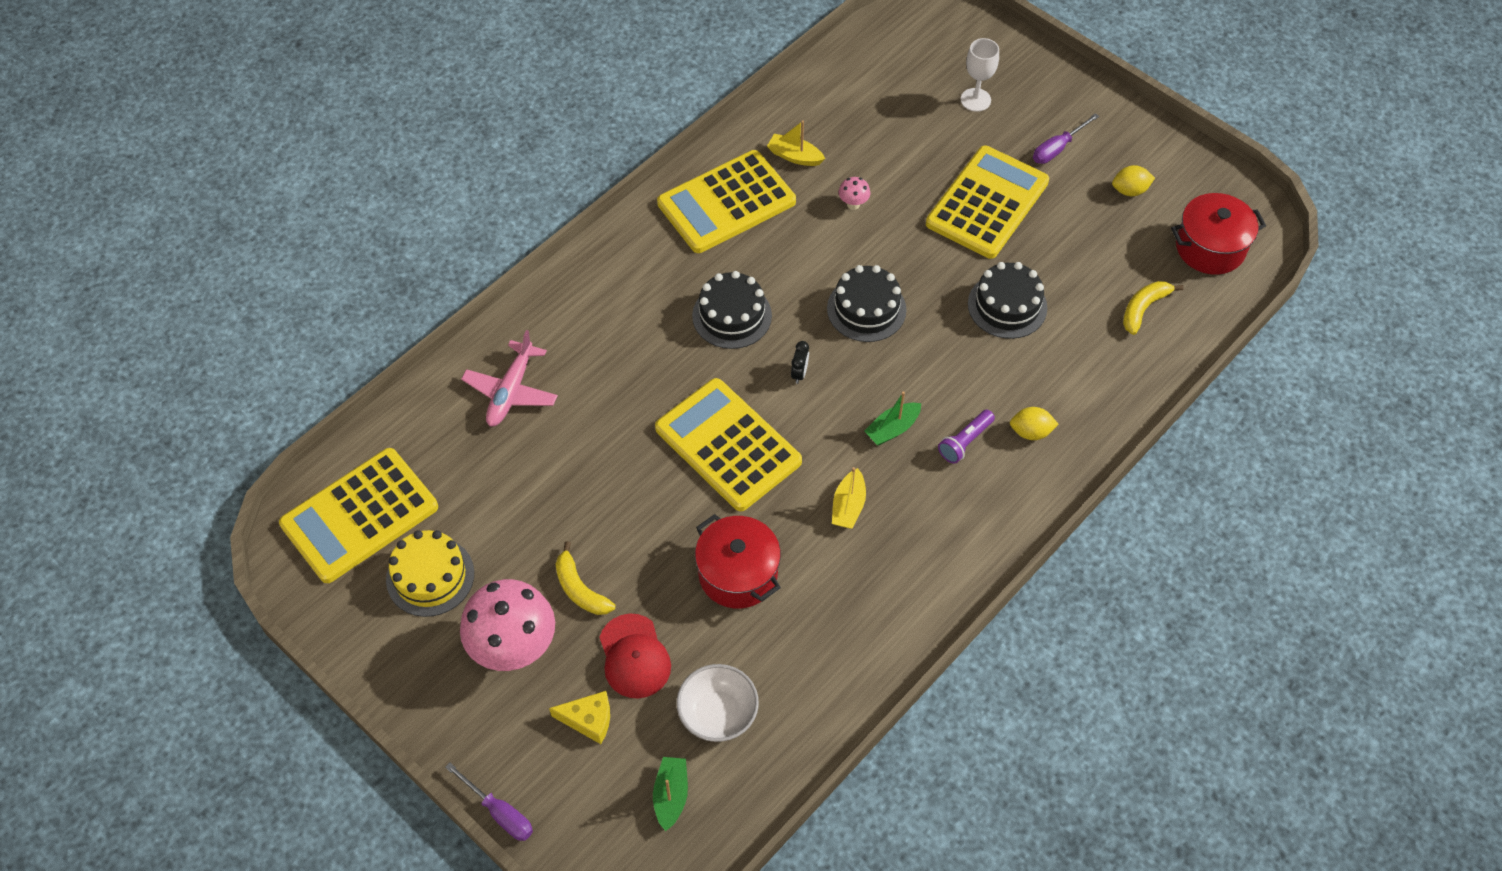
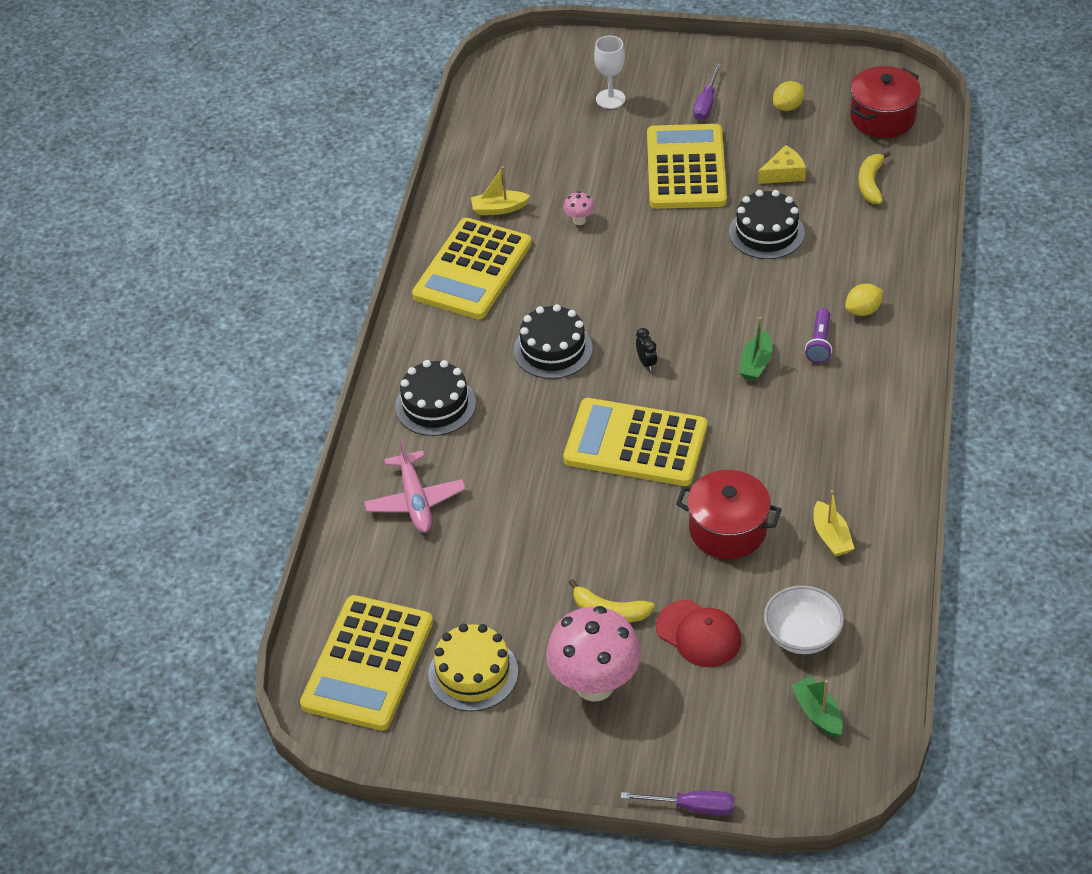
camera: 30 degrees left, 10 degrees down
(588, 720) = (703, 699): yellow cheese -> yellow cheese (784, 173)
(848, 506) = (770, 435): yellow boat -> yellow boat (831, 536)
(866, 309) = (658, 290): black cake -> black cake (435, 405)

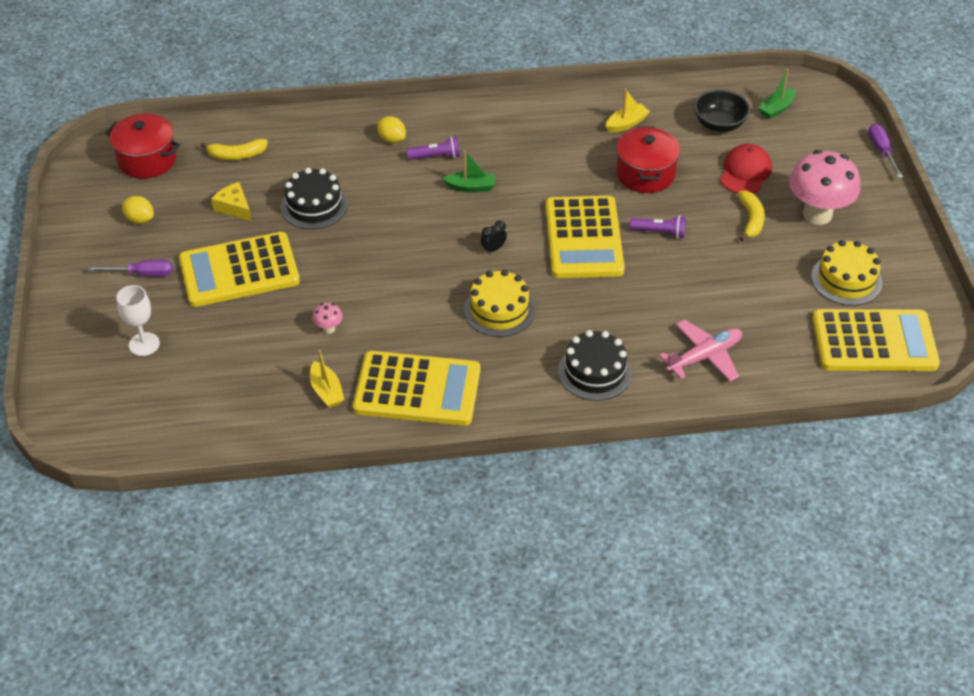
camera: 110 degrees left, 0 degrees up
(553, 349) = (499, 310): black cake -> yellow cake
(619, 515) = (659, 232): none -> purple flashlight
(802, 635) = (719, 124): white bowl -> black bowl

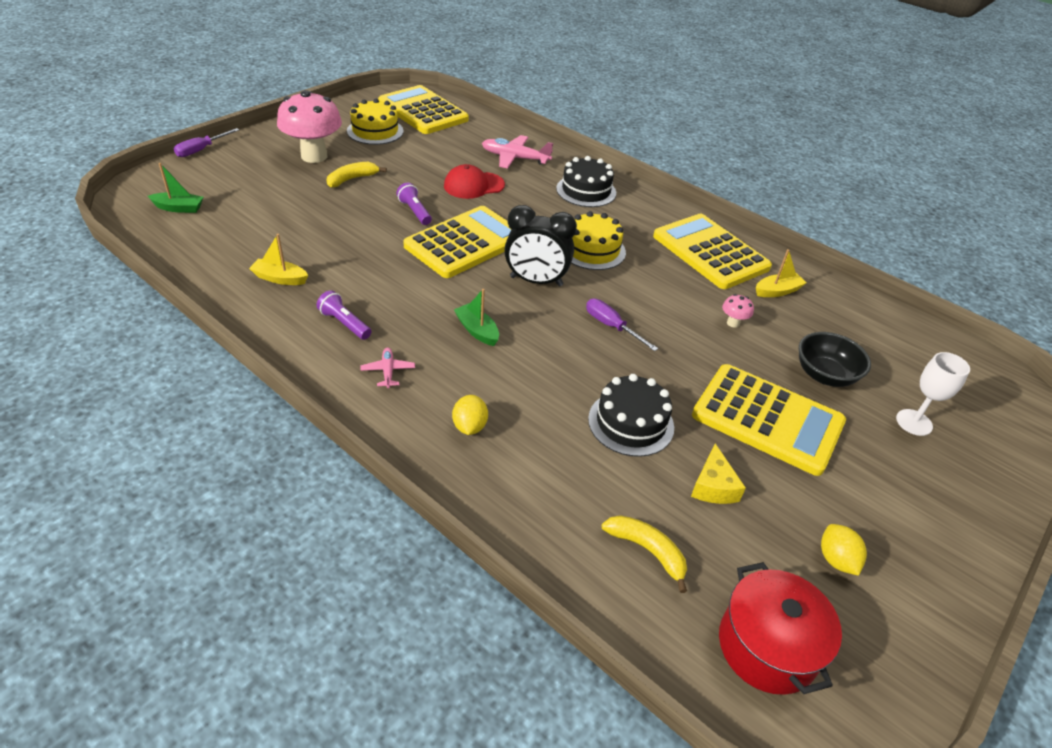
camera: 135 degrees left, 5 degrees down
(142, 274) = (874, 490): purple screwdriver -> purple screwdriver (611, 326)
(326, 391) = (777, 291): yellow boat -> yellow boat turned 45 degrees clockwise
(436, 157) = (460, 376): purple flashlight -> purple flashlight (345, 323)
(475, 129) = (388, 371): none -> pink plane
(493, 249) = (536, 281): black clock -> black clock, size x2.35
(645, 174) = (347, 242): red pot -> none
(719, 124) = (232, 229): black bowl -> black bowl (824, 375)
(745, 172) = (292, 197): red cap -> red cap (473, 185)

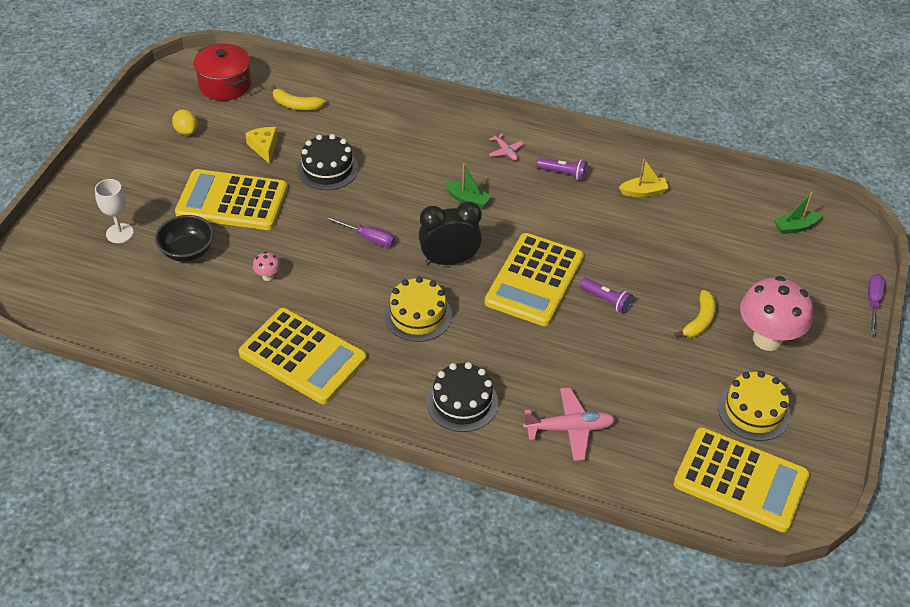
camera: 160 degrees right, 5 degrees up
(469, 426) = (429, 135): yellow lemon -> none
(473, 185) = (580, 361): red cap -> none
(777, 291) = (230, 328): yellow boat -> none

